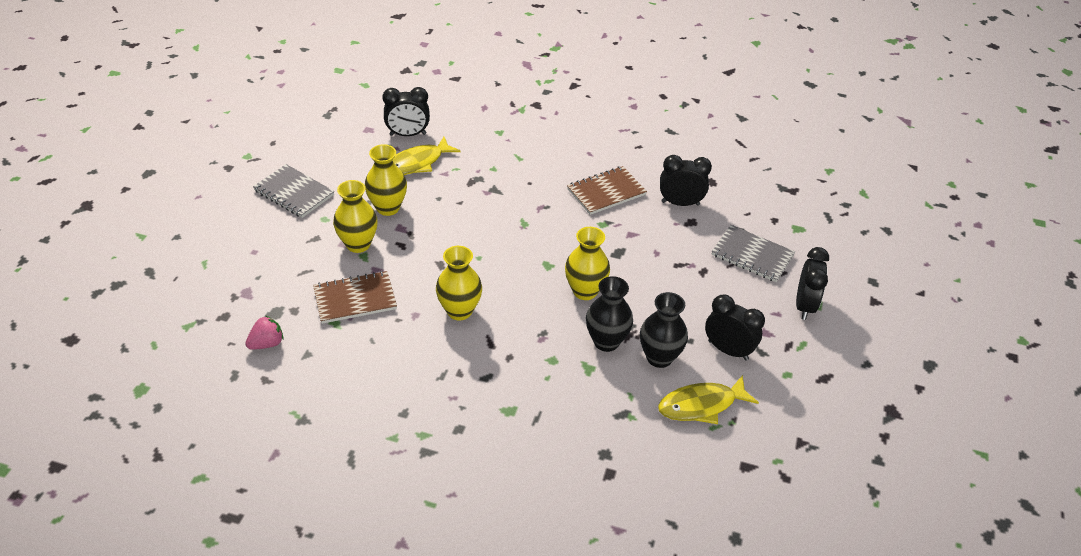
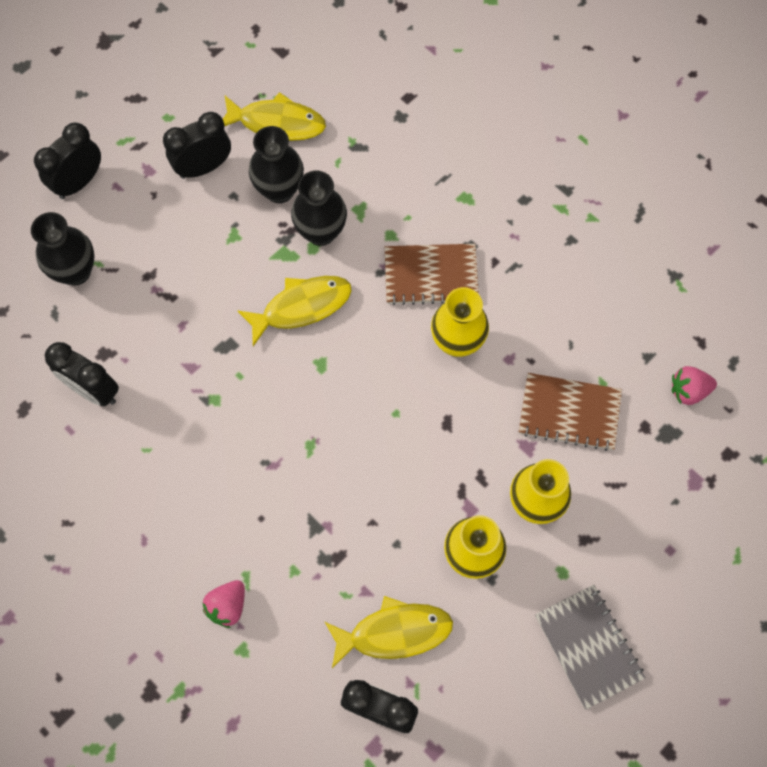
camera: 150 degrees left, 25 degrees up
(520, 144) = (227, 606): none -> pink strawberry
(585, 291) = (301, 307): yellow vase -> yellow fish
(606, 192) = (172, 453): brown notebook -> brown notebook (431, 275)
(728, 350) = (204, 167): black clock -> black clock turned 90 degrees clockwise
(752, 255) = (75, 271): grey notebook -> black vase

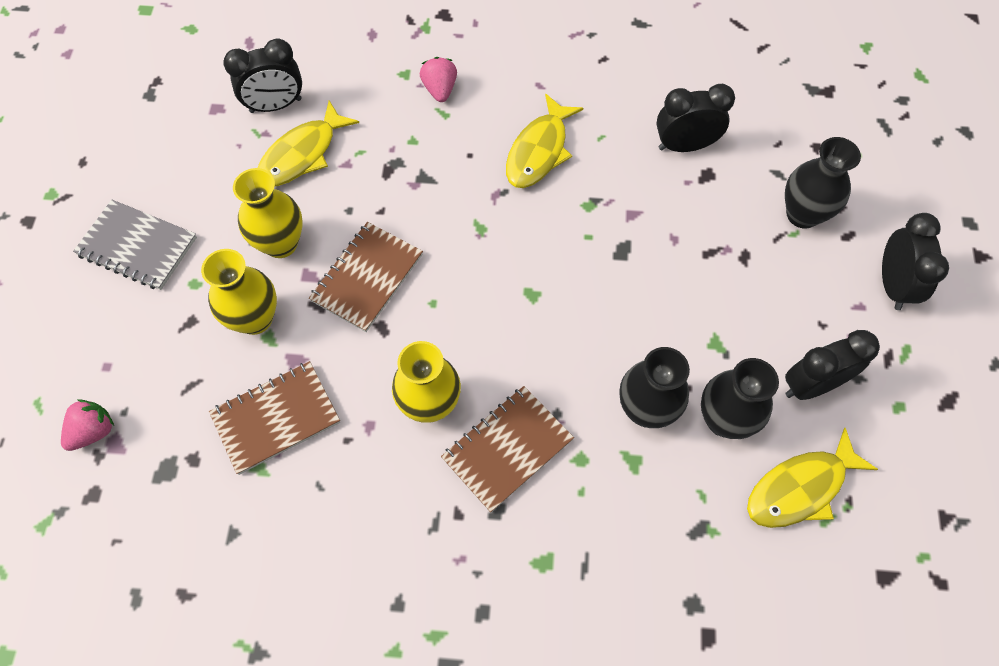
camera: 140 degrees right, 5 degrees down
(204, 167) = (811, 385): black clock -> black clock turned 135 degrees counterclockwise
(301, 307) = (594, 328): yellow fish -> yellow fish (539, 151)
(427, 471) = (367, 278): none -> brown notebook
(688, 390) = (169, 529): pink strawberry -> pink strawberry (94, 431)

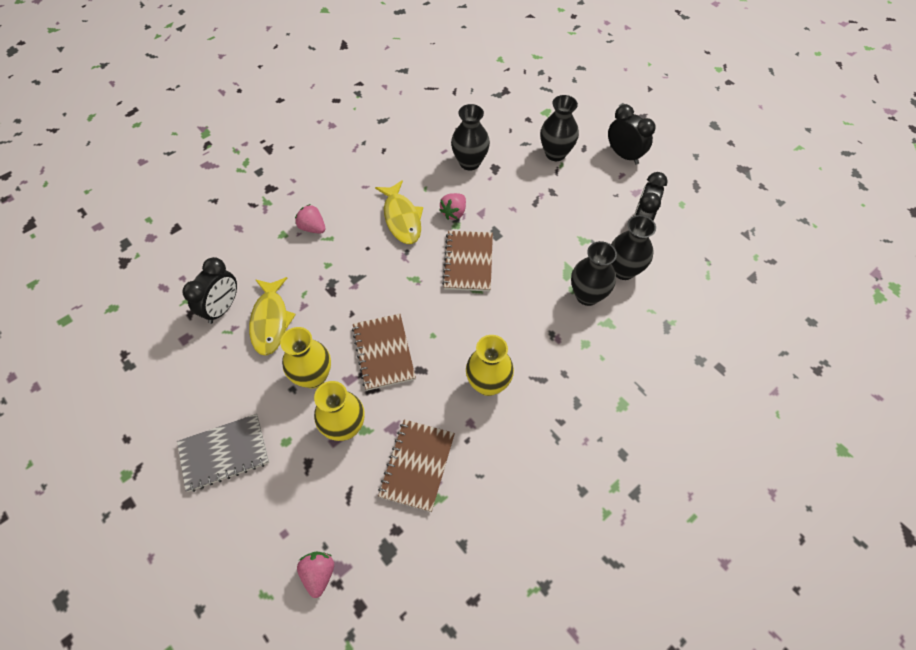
camera: 45 degrees left, 5 degrees down
(507, 449) = (548, 370): brown notebook -> brown notebook (468, 262)
(601, 189) = (454, 213): none -> pink strawberry
(684, 146) = (469, 162): black clock -> black vase
(800, 488) = (684, 271): yellow fish -> none

